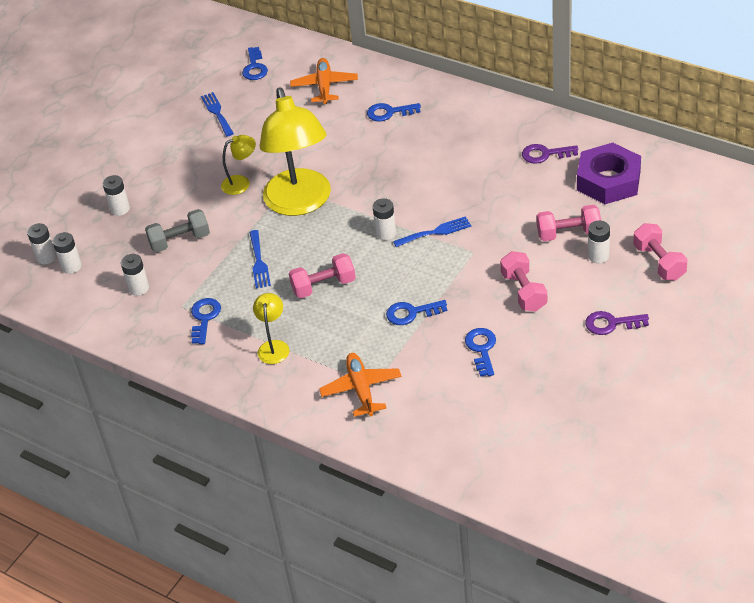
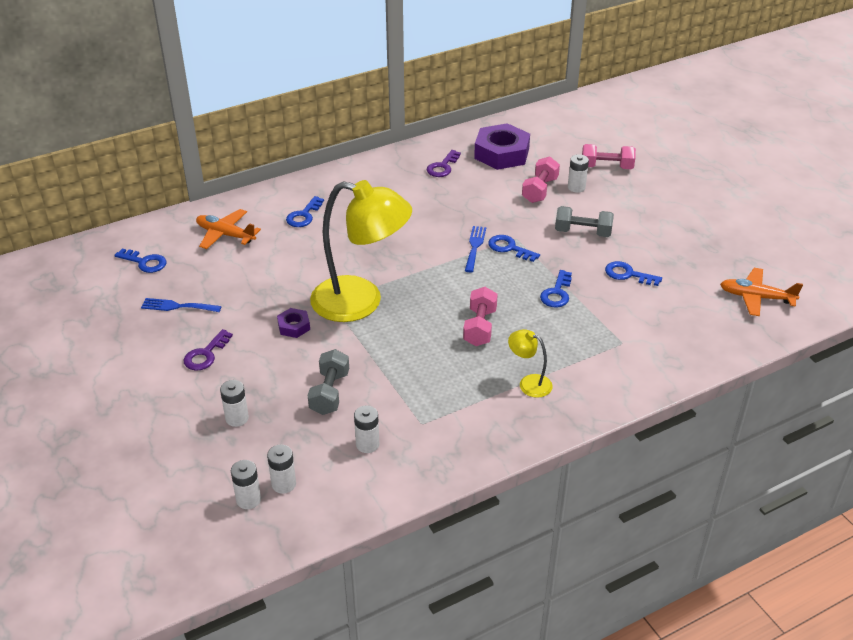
camera: 65 degrees left, 5 degrees down
(204, 318) = (452, 414): blue key -> blue key (509, 248)
(241, 183) = (294, 326): yellow lamp -> purple nut
(259, 262) = (411, 353): blue fork -> none
(361, 389) = (623, 352): orange plane -> orange plane (756, 297)
(386, 233) = (449, 271): white battery -> none
(523, 291) = (583, 232): pink dumbbell -> grey dumbbell
(611, 324) = (651, 209): purple key -> purple key (206, 354)

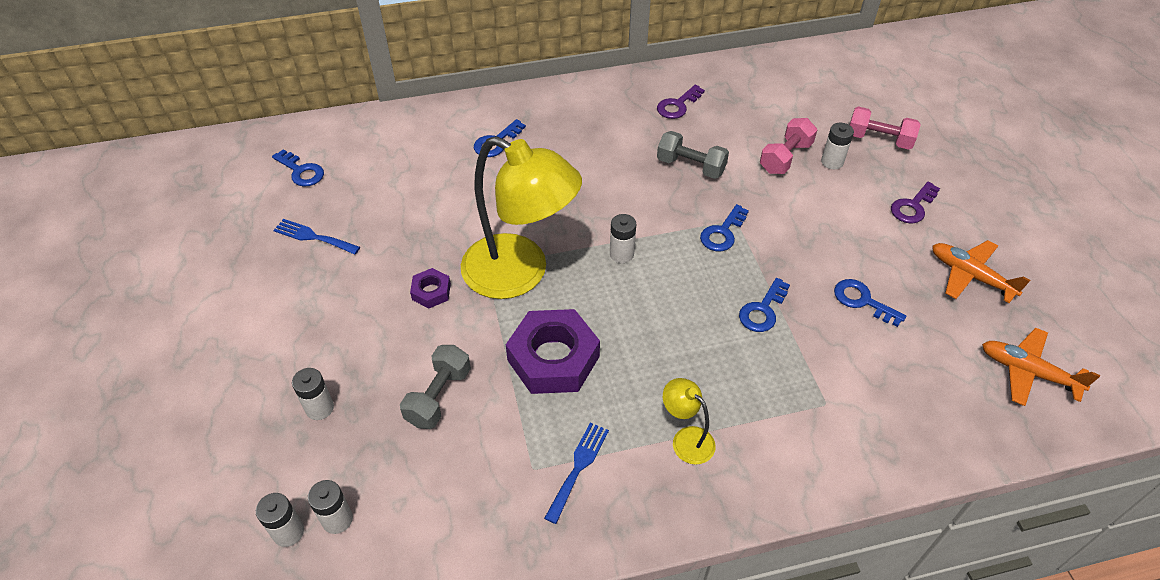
camera: 15 degrees right, 10 degrees up
(206, 354) = (319, 309): purple key -> purple key (913, 206)
(225, 235) = (401, 152): orange plane -> orange plane (970, 276)
(367, 444) = (456, 484): white battery -> white battery (621, 254)
(475, 247) = (681, 222): blue fork -> blue fork (578, 467)
(480, 327) = (650, 340): pink dumbbell -> none
(501, 153) = (754, 99): purple nut -> purple nut (553, 358)
(509, 248) = (723, 233): blue key -> blue key turned 105 degrees counterclockwise
(583, 232) = (822, 227): grey dumbbell -> grey dumbbell (690, 166)

